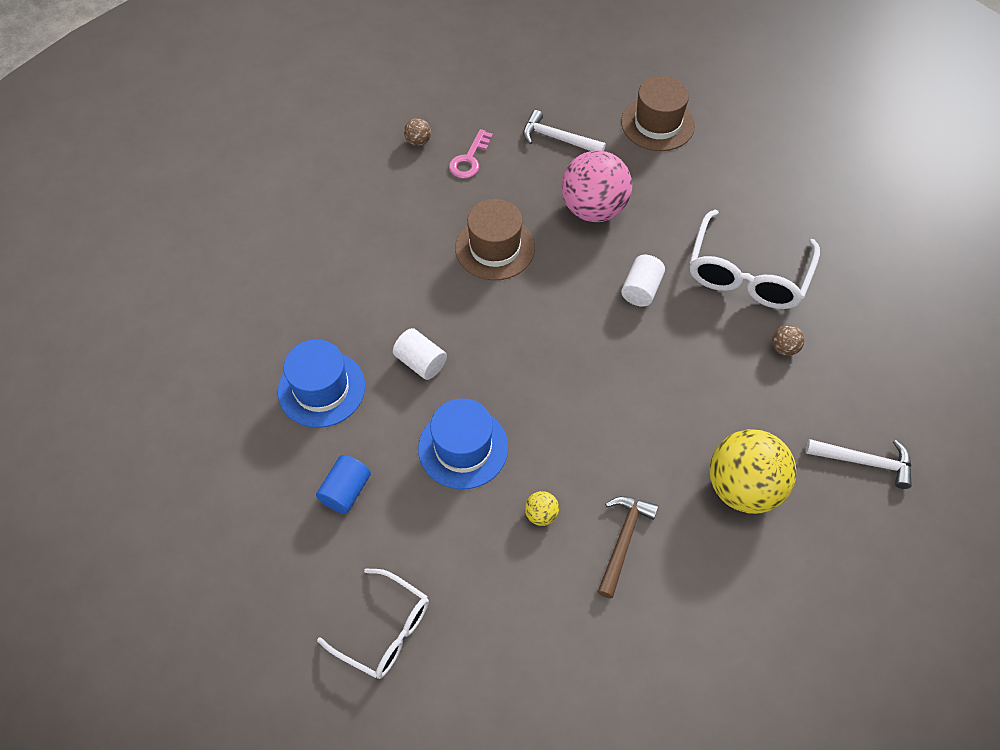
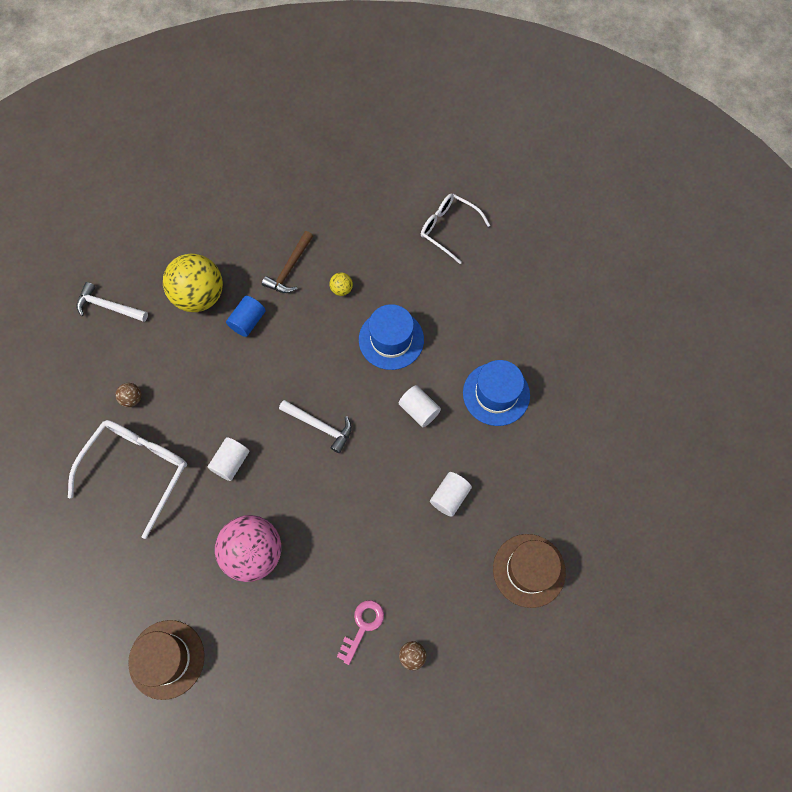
camera: 175 degrees left, 10 degrees up
(346, 491) = (475, 315): blue cylinder -> blue cylinder (248, 321)
(381, 274) = (449, 497): none -> white cylinder
(495, 248) = (349, 516): brown hat -> brown hat (529, 570)
(558, 138) = (271, 647): white hammer -> white hammer (320, 426)

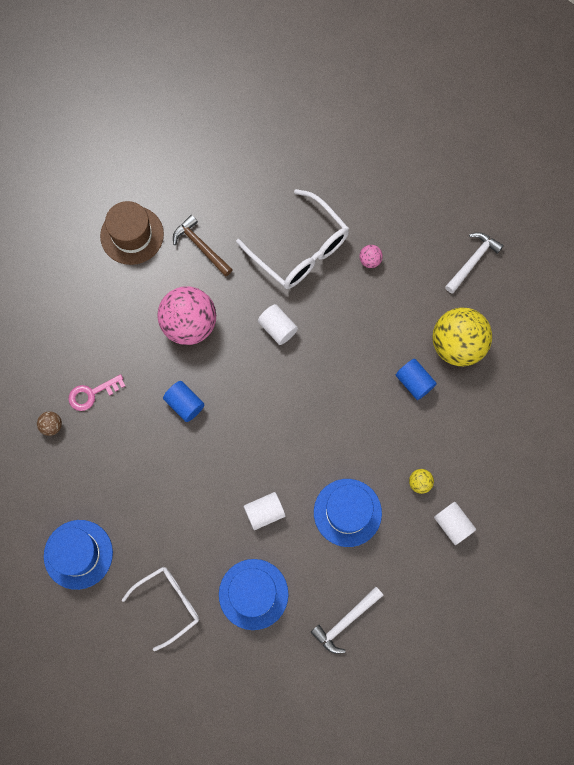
camera: 110 degrees right, 5 degrees up
(132, 399) = (370, 260): brown ball -> pink ball
(289, 268) = (460, 439): brown hammer -> brown hammer (201, 246)
(320, 426) = (283, 415): white hammer -> white hammer (345, 621)
(341, 524) = (185, 404): none -> blue cylinder
(362, 626) = (92, 394): pink key -> pink key turned 105 degrees clockwise
(448, 229) = (456, 620): white glasses -> white glasses (168, 604)
(449, 497) = (171, 509): white cylinder -> white cylinder (452, 524)
(529, 570) = (78, 554): brown hat -> blue hat

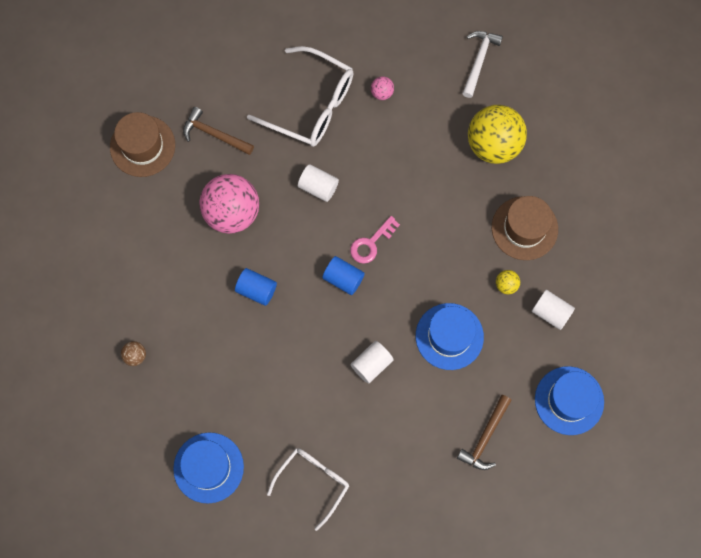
camera: 20 degrees left, 0 degrees up
(92, 394) = (163, 311): pink key -> pink key (371, 243)
(253, 594) = (390, 443): blue hat -> blue hat (569, 400)
(345, 621) = (485, 437): white hammer -> brown hammer
(414, 382) = (466, 193): blue cylinder -> blue cylinder (343, 279)
(457, 435) = (524, 228): none -> brown hat

